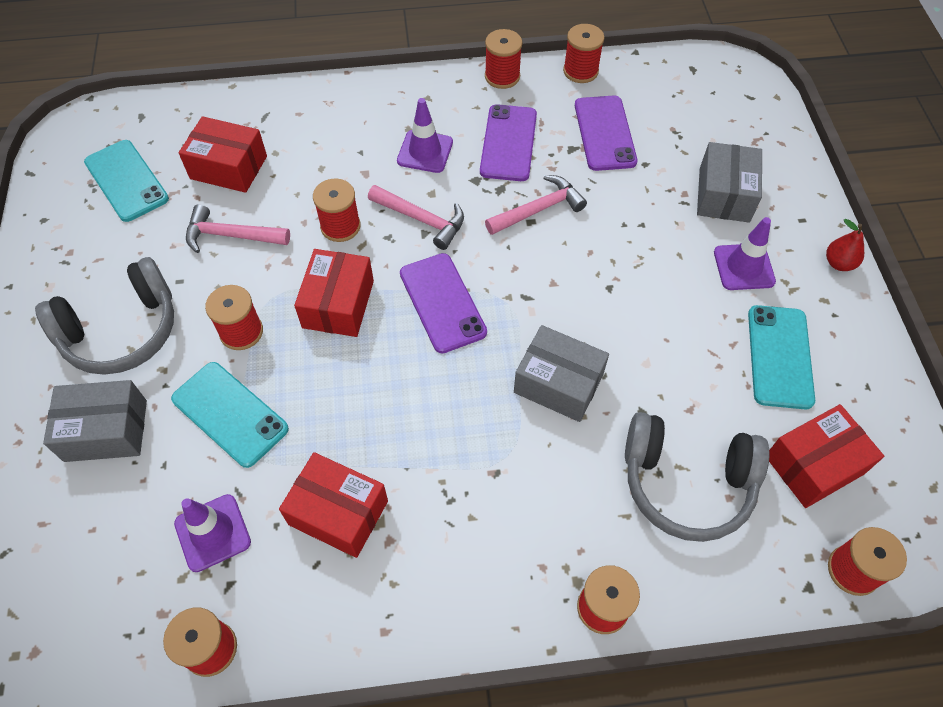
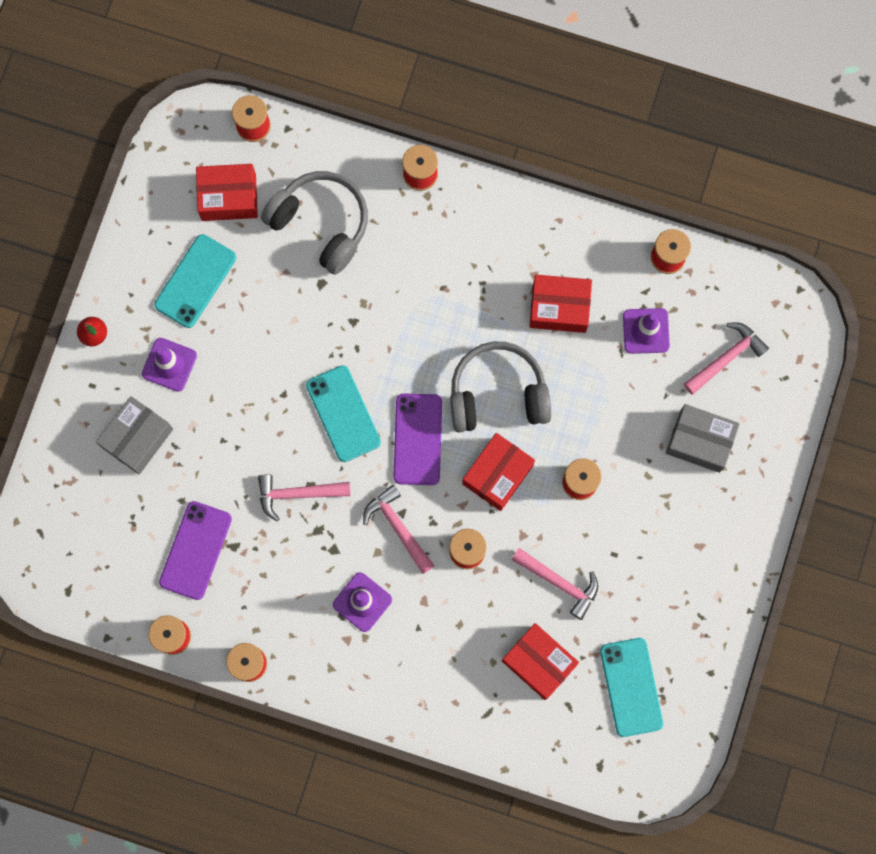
camera: 155 degrees left, 20 degrees up
(92, 545) = (726, 357): none -> pink hammer
(122, 331) = (670, 524): grey headphones -> grey headphones (498, 394)
(230, 414) = (609, 415): turquoise phone -> turquoise phone (343, 413)
(338, 512) = (559, 308): red box -> red box turned 45 degrees counterclockwise
(508, 143) = (285, 578): purple phone -> none
(558, 383) = (366, 333): grey box -> none

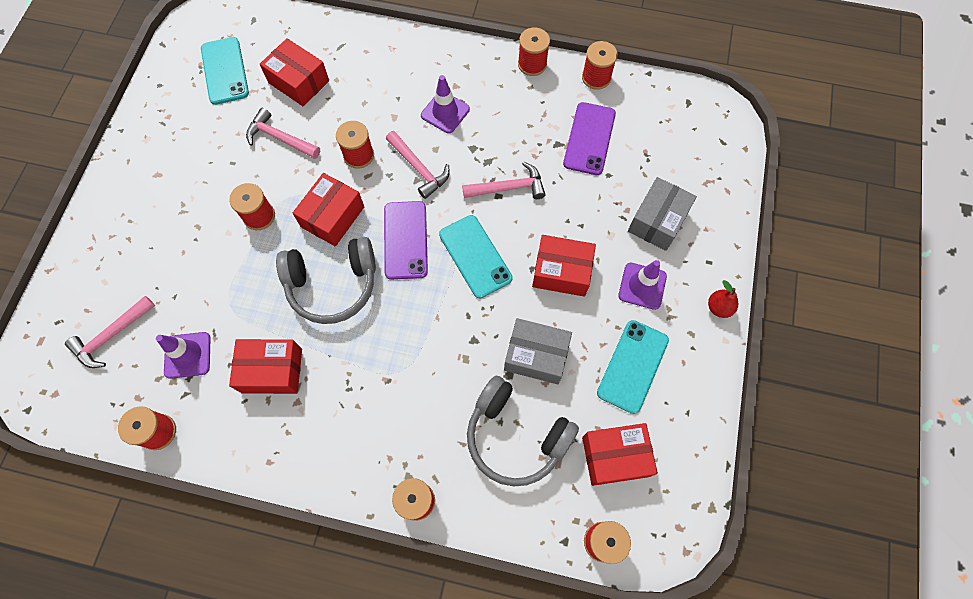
camera: 175 degrees right, 10 degrees down
(252, 388) = (561, 272): none -> red box
(700, 441) = (146, 259): grey box -> grey box (536, 356)

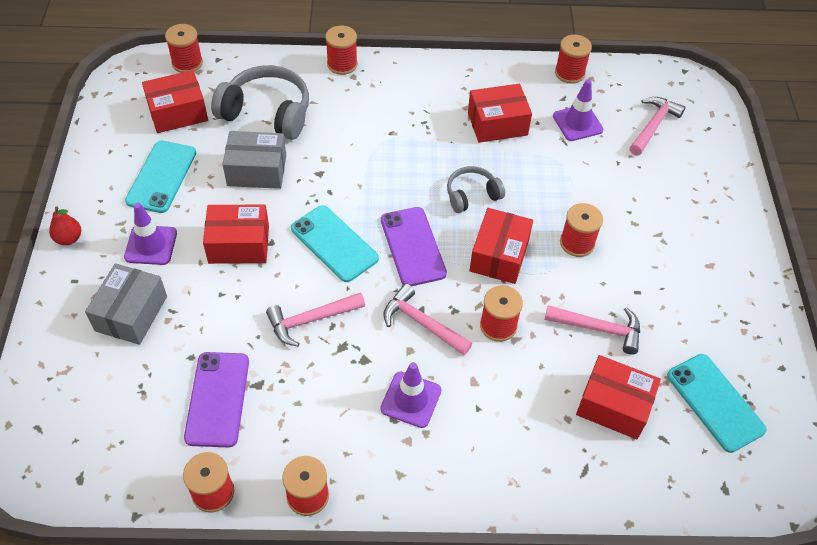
camera: 165 degrees right, 15 degrees down
(333, 285) = (472, 195): grey headphones -> grey headphones, size x0.57

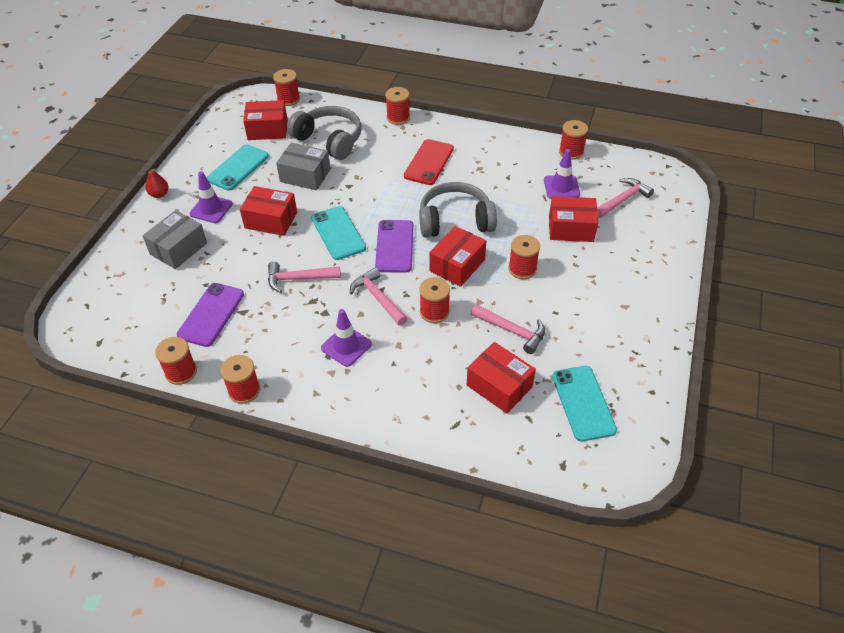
camera: 20 degrees right, 5 degrees down
(406, 120) = (429, 162): none -> red phone
(472, 195) = (455, 221): grey headphones -> grey headphones, size x1.76
(497, 124) = (497, 177): red box -> red box (571, 228)

